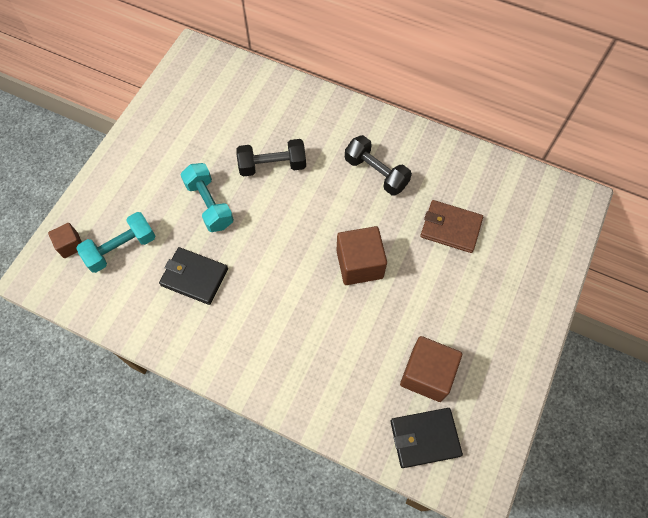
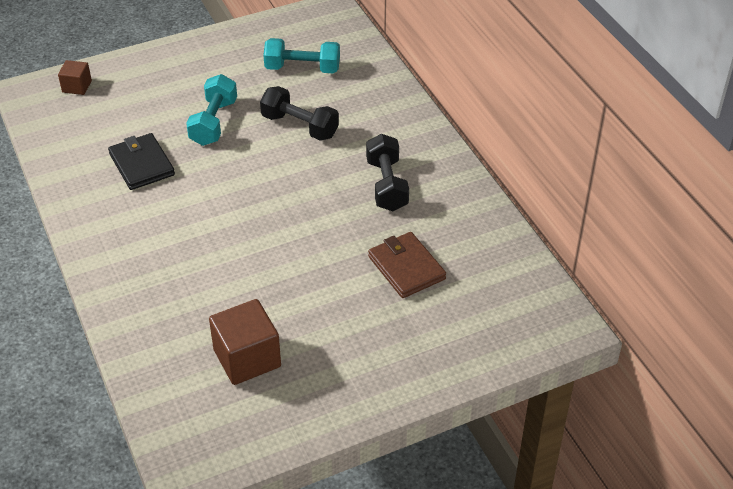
camera: 40 degrees right, 20 degrees down
(121, 248) = (110, 111): turquoise dumbbell -> turquoise dumbbell (302, 68)
(359, 264) = (288, 241): brown cube -> none
(424, 438) = (188, 401): black wallet -> none

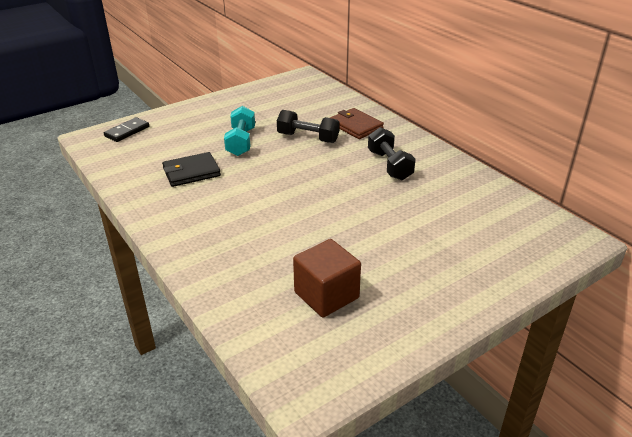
camera: 10 degrees left, 10 degrees down
(77, 86) = (127, 131): brown cube -> black domino
(141, 164) = (191, 172): black wallet -> black wallet turned 75 degrees counterclockwise
(302, 68) = (296, 107): turquoise dumbbell -> none
(406, 267) = (431, 215): brown wallet -> brown wallet (355, 126)

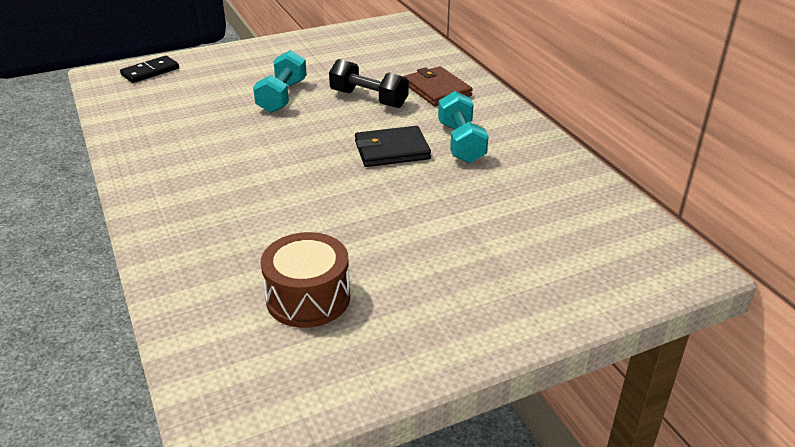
camera: 10 degrees right, 0 degrees up
(191, 172) = (205, 127): black wallet -> black wallet (391, 150)
(326, 295) = (308, 298): brown cube -> brown drum
(389, 165) = (461, 143): black dumbbell -> turquoise dumbbell

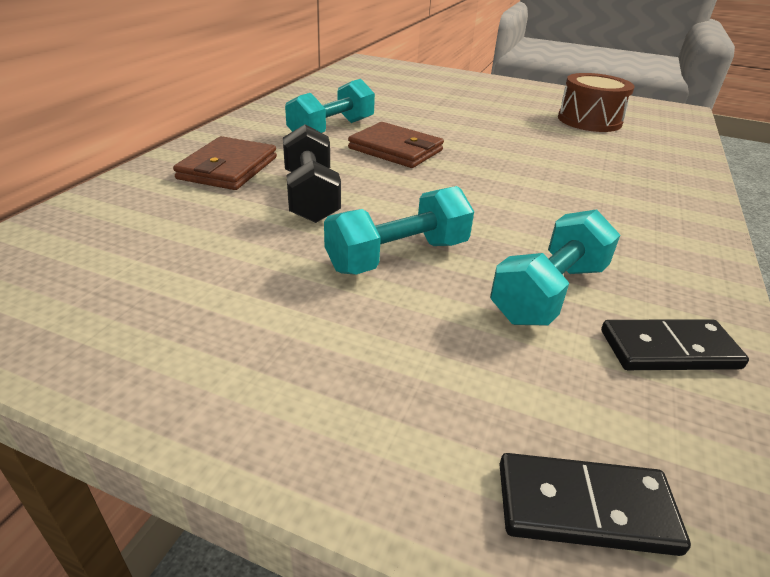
camera: 135 degrees left, 0 degrees up
(139, 117) = (669, 350): none -> black domino
(202, 114) = (549, 293): none -> turquoise dumbbell
(391, 150) = (396, 149): black wallet -> brown wallet

